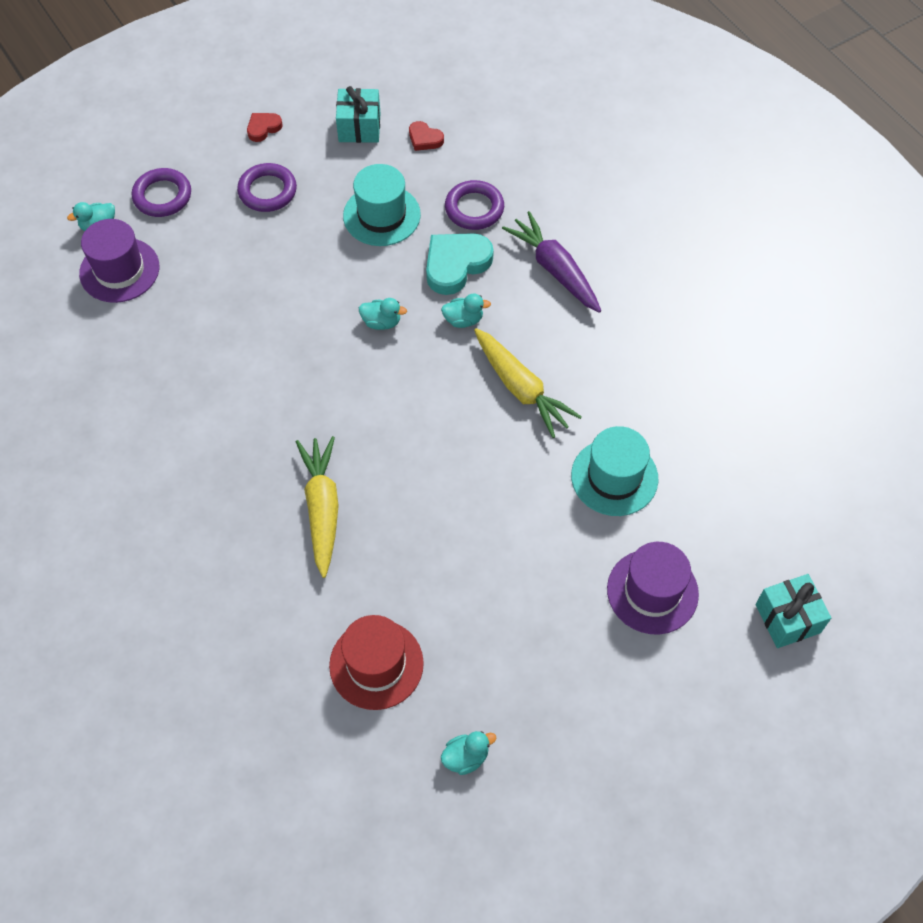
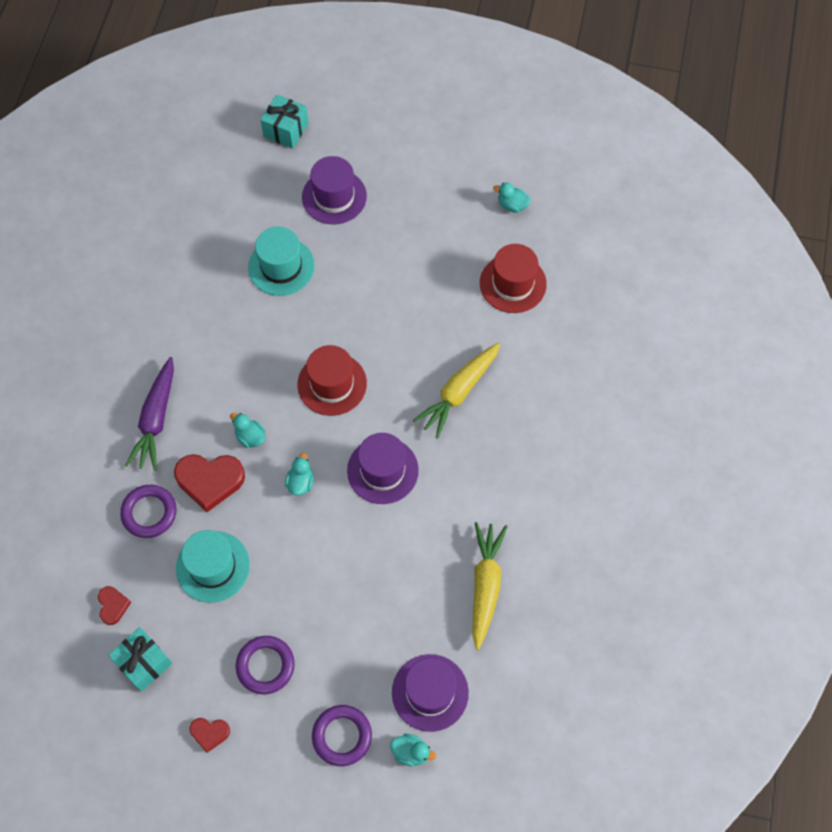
camera: 135 degrees left, 5 degrees up
(322, 387) = (382, 470): none -> purple hat
(381, 322) = (300, 482): turquoise duck -> turquoise duck turned 45 degrees clockwise
(445, 417) = (332, 384): none -> red hat
(456, 264) = (210, 481): turquoise heart -> red heart
(521, 388) = (269, 361): yellow carrot -> yellow carrot (485, 585)

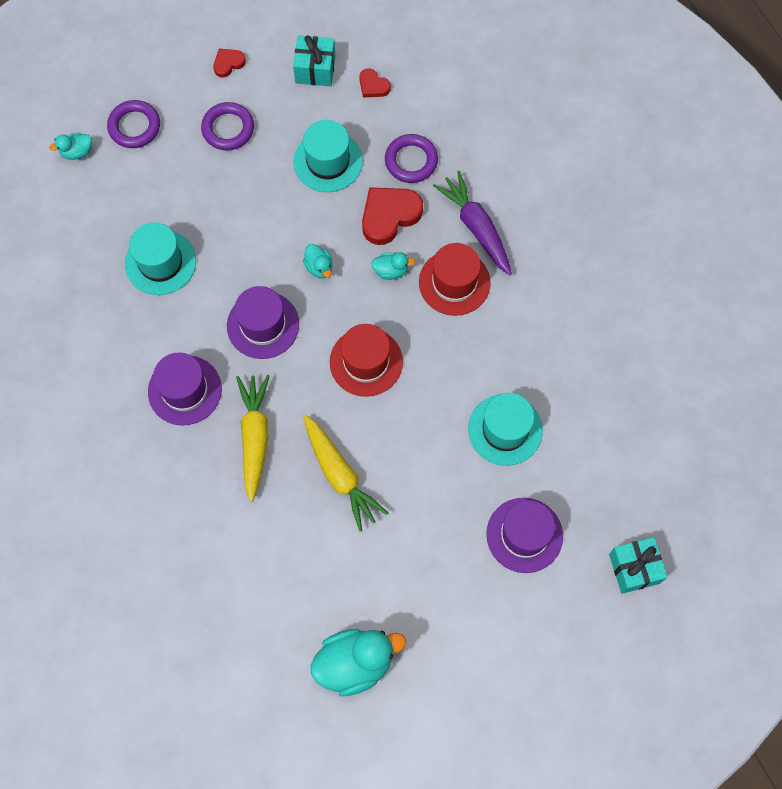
camera: 140 degrees right, 5 degrees up
(420, 586) = (160, 262): none -> turquoise hat
(430, 692) = (94, 198): purple hat -> purple hat (185, 390)
(485, 585) = (110, 300): yellow carrot -> yellow carrot (340, 475)
(512, 205) = (355, 663): turquoise duck -> turquoise duck, size x2.04
(513, 283) = (289, 578): red hat -> red hat (454, 282)

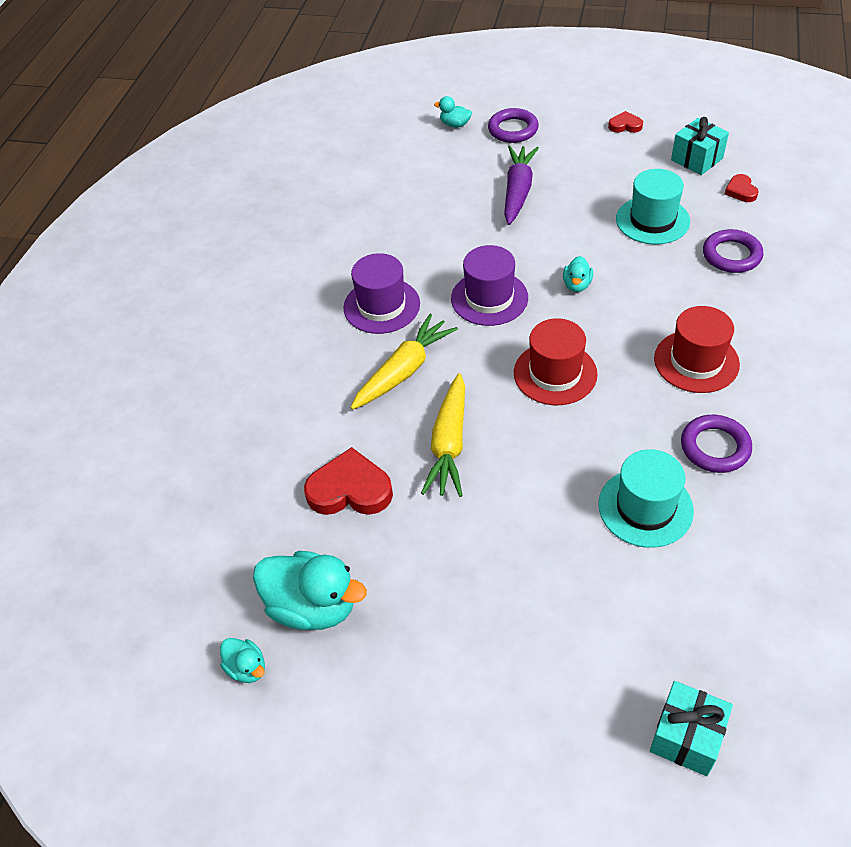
camera: 45 degrees right, 20 degrees down
(160, 262) = (448, 216): turquoise hat -> none
(228, 129) = (586, 163): purple ring -> purple ring (715, 447)
(389, 216) = (675, 282): red heart -> red heart (350, 489)
(391, 270) = (641, 321): turquoise duck -> turquoise duck (247, 668)
(476, 227) = (755, 332): purple carrot -> purple carrot (518, 191)
(524, 535) = (585, 614): purple hat -> none

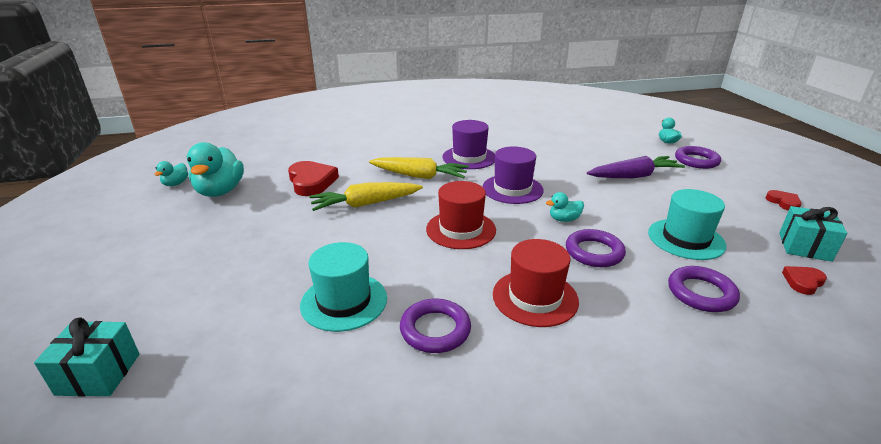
camera: 60 degrees right, 20 degrees down
(645, 290) = (594, 252): none -> purple ring

